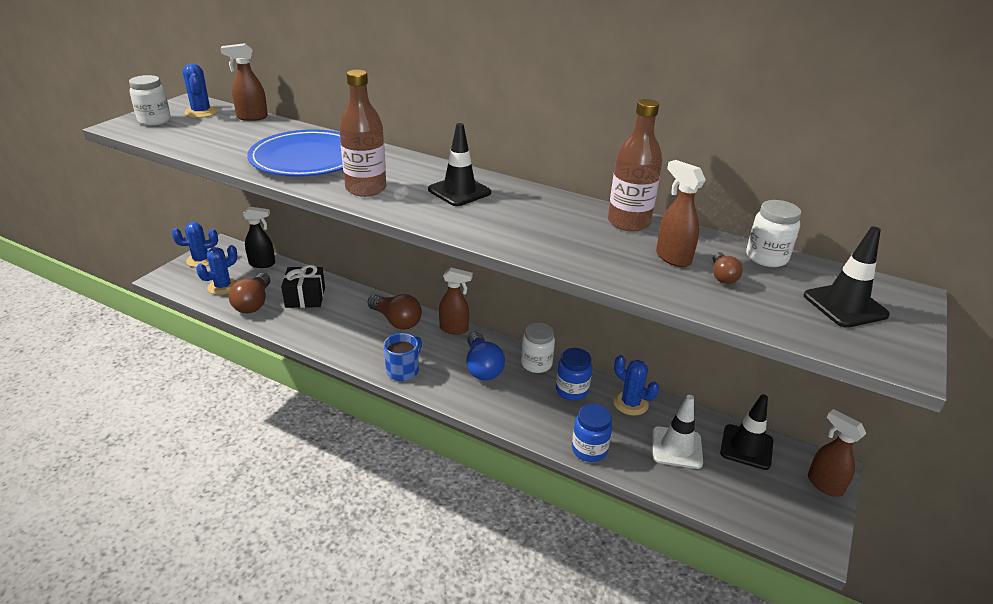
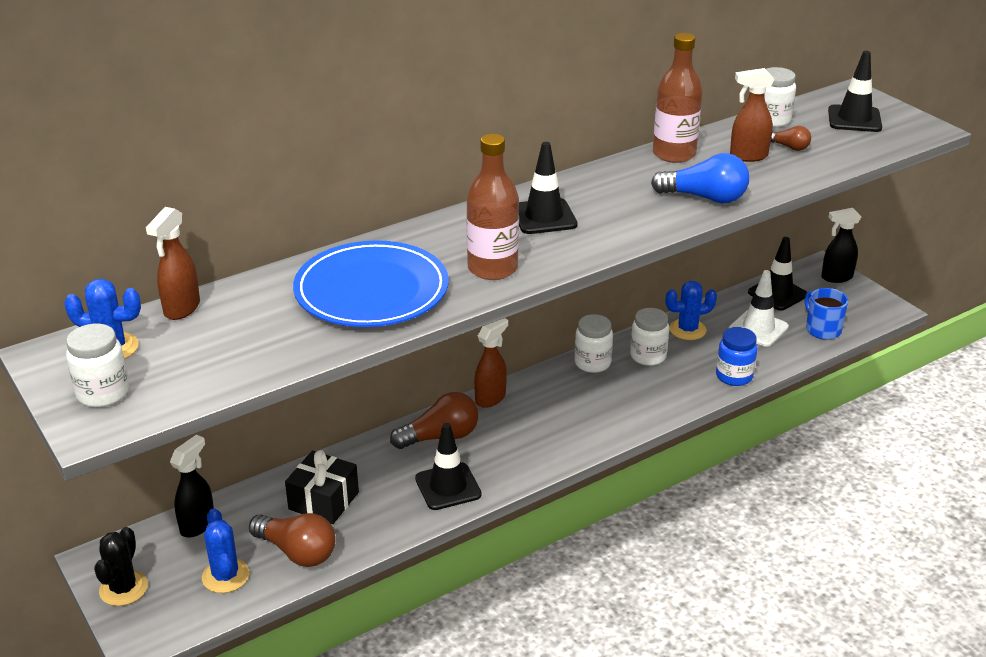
camera: 60 degrees left, 0 degrees up
(201, 260) = (123, 588): blue cactus -> black cactus
(346, 340) = (448, 486): none -> black traffic cone
(403, 370) = (539, 457): blue mug -> blue mug (822, 329)
(482, 367) = (573, 400): blue light bulb -> blue light bulb (705, 198)
(572, 390) = (648, 356): blue jar -> white jar
(824, 484) = (836, 277): brown spray bottle -> black spray bottle

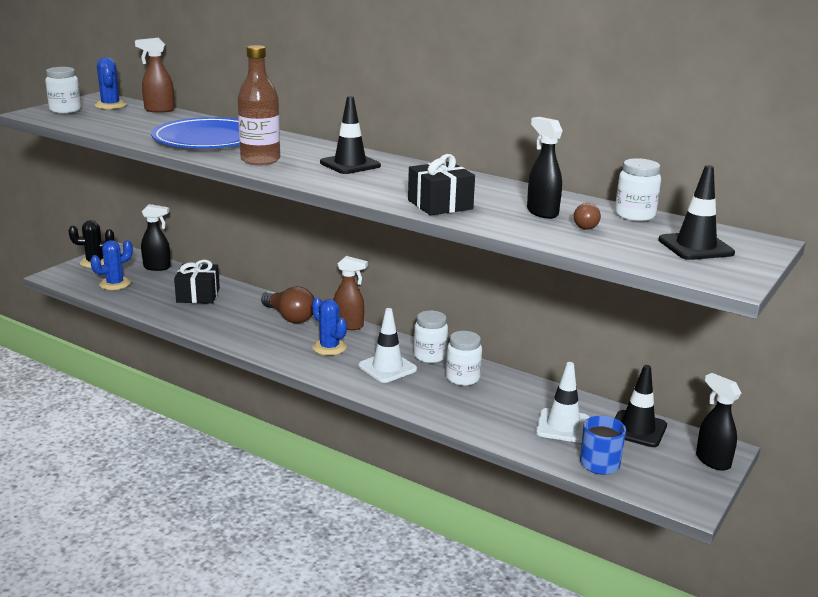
camera: 65 degrees right, 10 degrees down
(297, 552) = (145, 298): brown light bulb -> none
(448, 486) = (235, 330): black traffic cone -> none
(603, 396) = (387, 368): none -> white traffic cone
(674, 154) = (509, 189): brown bottle -> none
(687, 330) = (522, 390): blue cactus -> blue cactus (329, 347)
(705, 198) = (440, 204): blue light bulb -> black gift
(734, 376) = (470, 423): blue jar -> none
(748, 156) = (542, 212): brown spray bottle -> black spray bottle

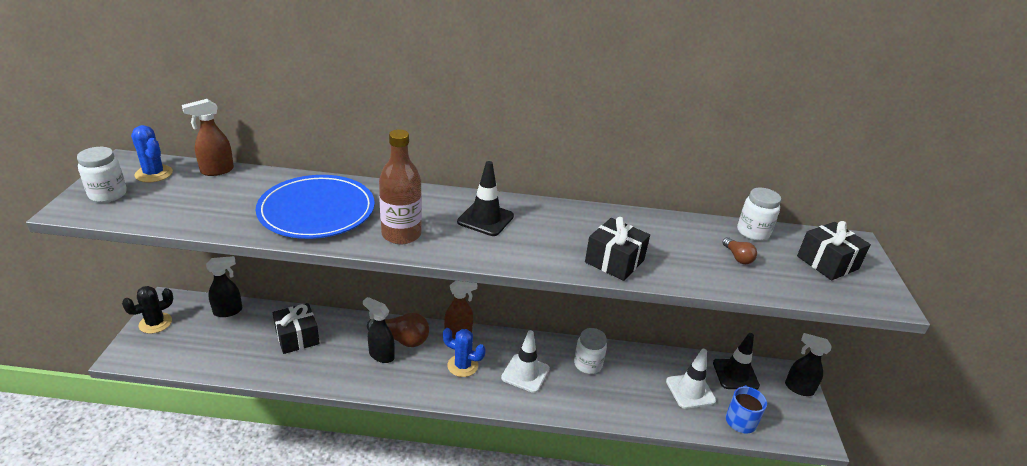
camera: 30 degrees left, 10 degrees up
(115, 284) = (201, 348): blue cactus -> none
(430, 356) = (546, 347): white jar -> none
(542, 212) = (693, 248): black spray bottle -> black spray bottle (381, 355)
(695, 247) = (827, 262): black traffic cone -> black gift

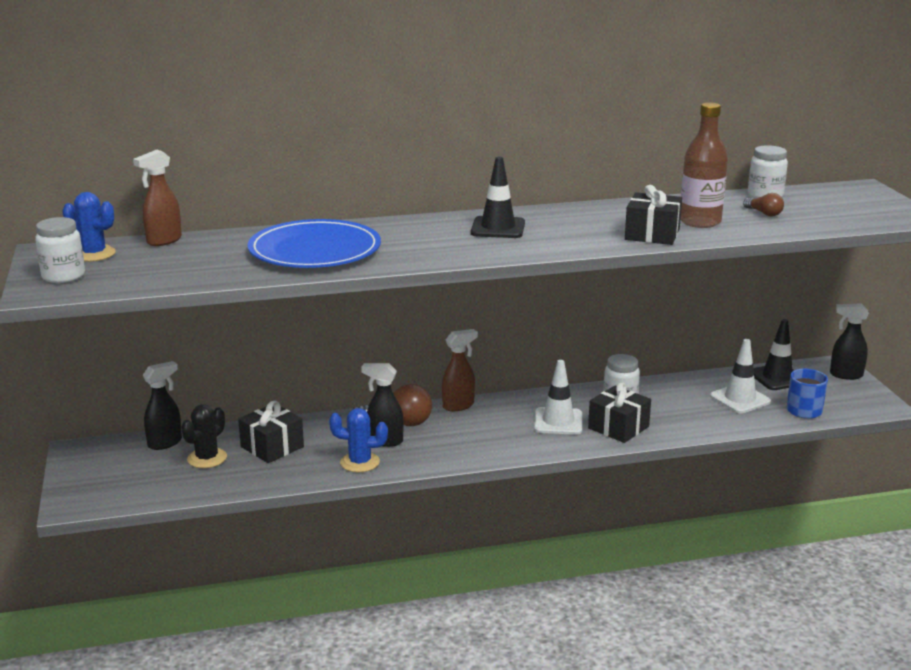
camera: 15 degrees left, 10 degrees down
(155, 323) = (82, 471): black cactus -> black cactus (207, 458)
(401, 234) = (424, 251): brown bottle -> brown bottle (700, 222)
(462, 366) = (484, 430): blue cactus -> blue cactus (360, 462)
(827, 262) = (847, 203): black gift -> black gift (618, 427)

